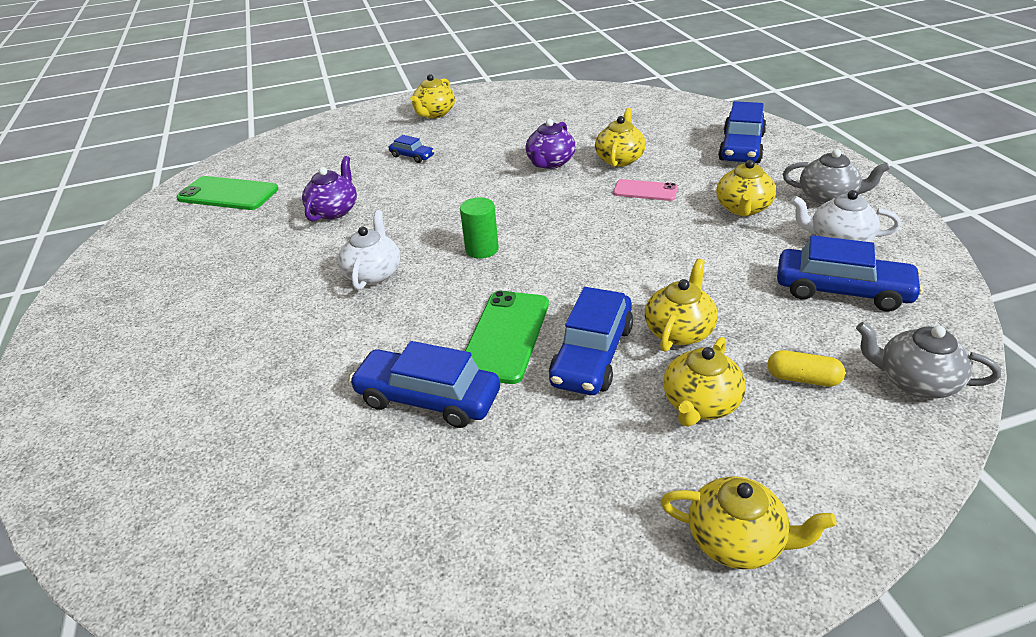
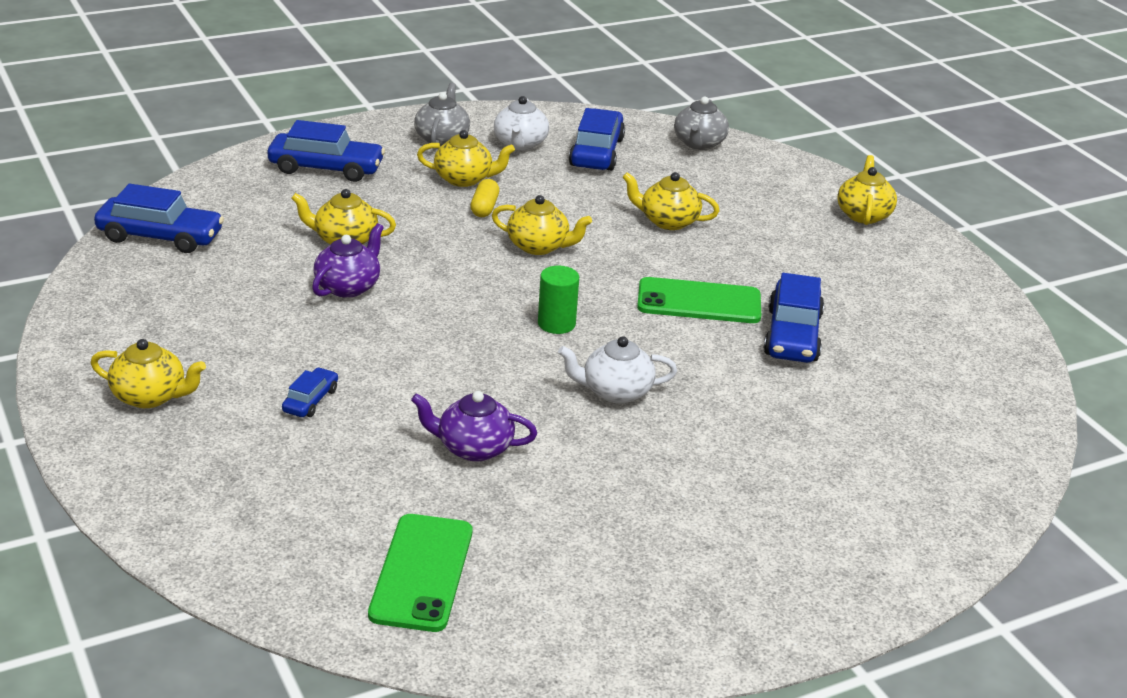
camera: 105 degrees left, 5 degrees down
(550, 163) = (348, 286): purple teapot -> purple teapot turned 75 degrees counterclockwise
(592, 355) = (711, 260): blue car -> blue car (160, 237)
(645, 190) = (425, 227): pink phone -> none
(700, 404) = (751, 218): yellow teapot -> yellow teapot (539, 246)
(802, 379) = (709, 179): yellow capsule -> yellow capsule (484, 207)

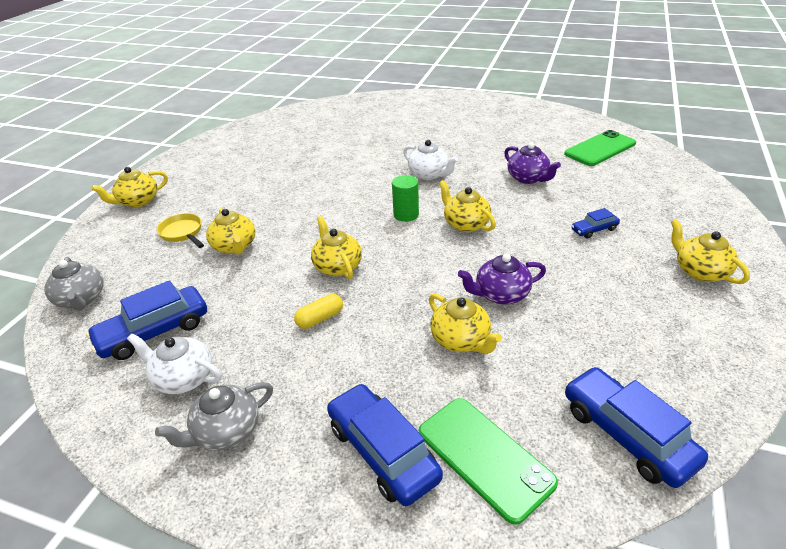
camera: 130 degrees left, 5 degrees up
(464, 179) = (289, 359): yellow teapot -> yellow teapot (465, 224)
(520, 144) = (183, 378): white teapot -> white teapot turned 120 degrees counterclockwise
(699, 144) = (81, 299): grey teapot -> grey teapot turned 90 degrees clockwise
(699, 302) = (316, 195): green phone -> green phone (484, 456)
(743, 210) = (183, 233): none -> yellow pan
(792, 335) = (308, 165): blue car -> none

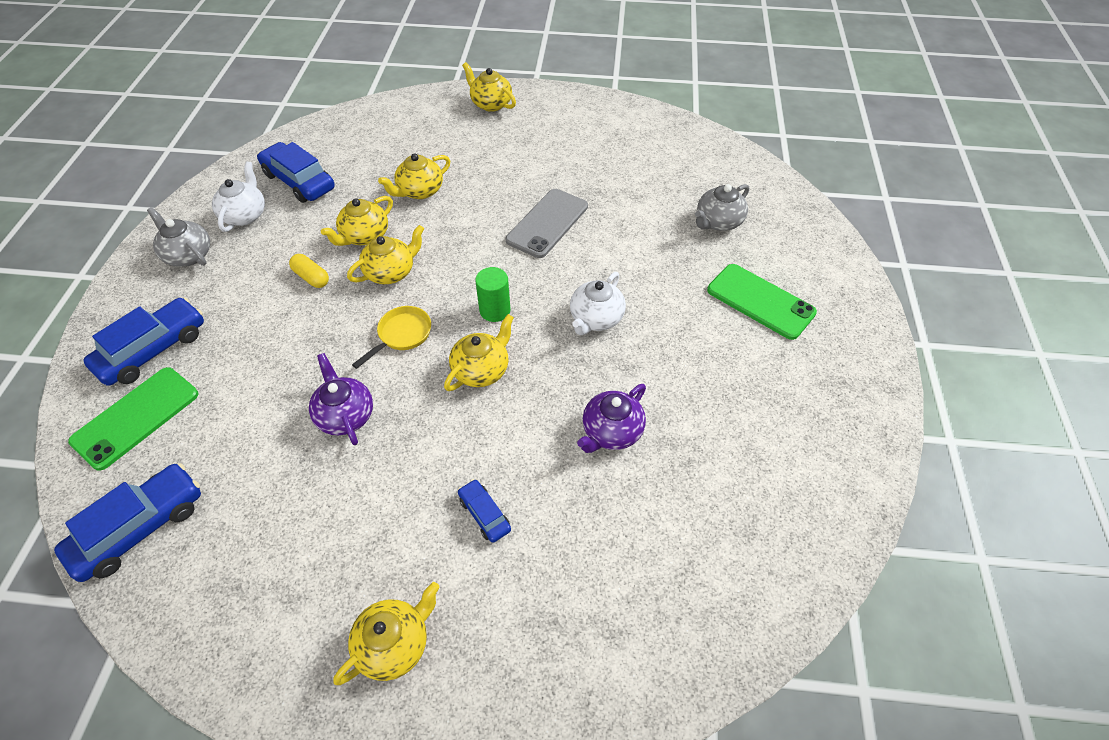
camera: 75 degrees right, 15 degrees up
(81, 299) = (340, 128): grey teapot -> grey teapot (718, 222)
(183, 233) = (439, 150): yellow pan -> yellow pan (402, 335)
(320, 185) = (547, 223): none -> grey phone
(461, 340) = (275, 387): yellow teapot -> yellow teapot (364, 236)
(600, 149) = (739, 534): green phone -> green phone (760, 301)

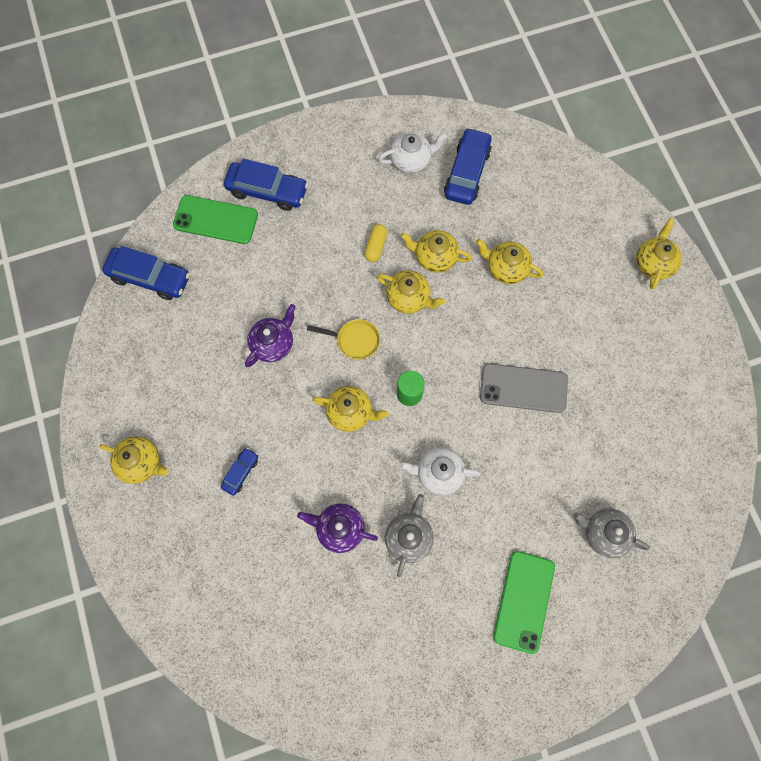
camera: 65 degrees right, 20 degrees up
(188, 255) = (354, 151): grey teapot -> grey teapot (409, 537)

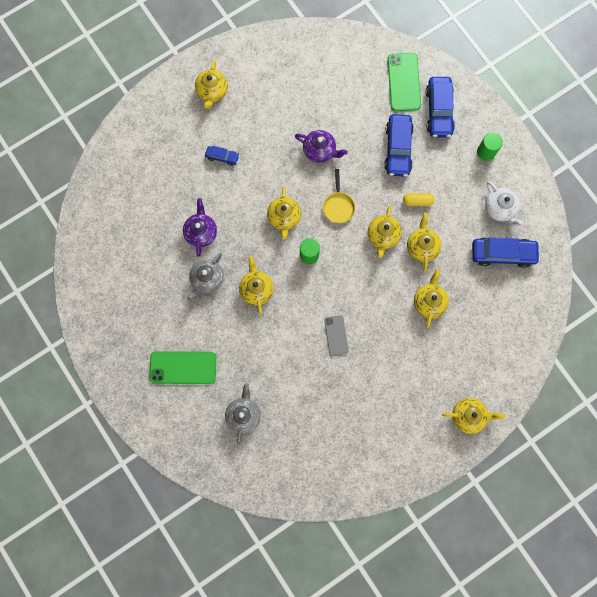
camera: 75 degrees right, 5 degrees up
(150, 278) = (345, 52): blue car -> blue car (398, 149)
(336, 155) = (486, 152): none -> green cylinder
(409, 537) = (207, 279): grey teapot -> grey teapot turned 120 degrees clockwise
(438, 473) = (256, 289): white teapot -> yellow teapot
(523, 388) = (336, 335): grey phone -> grey phone, size x0.60

